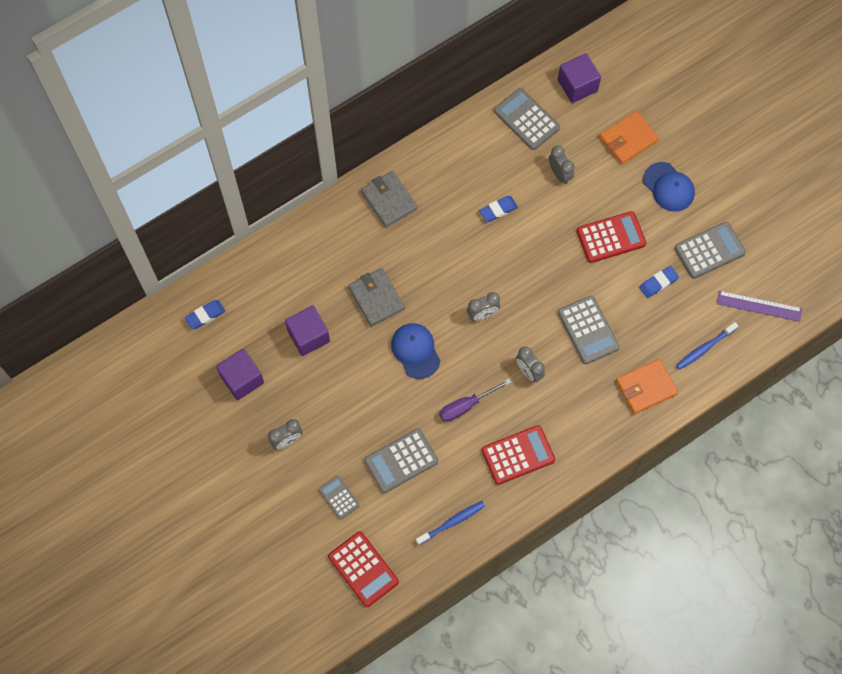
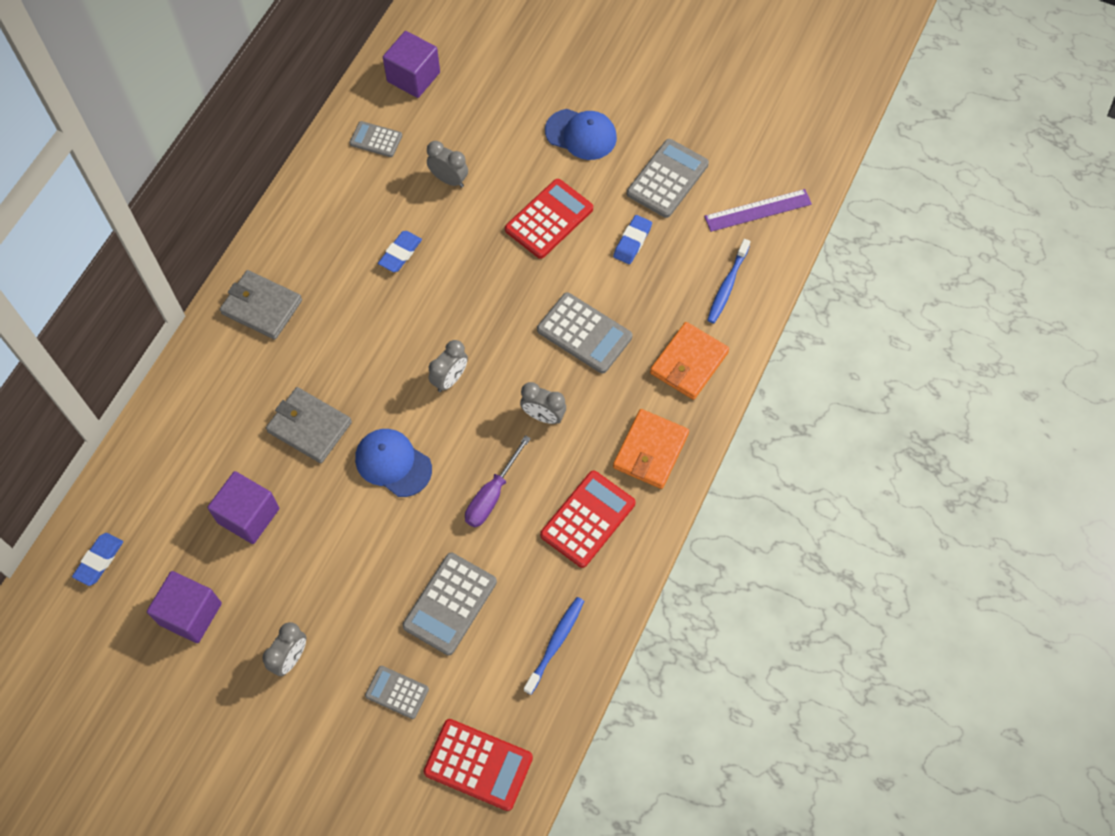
camera: 30 degrees left, 5 degrees down
(526, 119) = (376, 139): grey calculator -> grey calculator, size x0.59
(628, 139) = (505, 106): orange wallet -> orange wallet (650, 451)

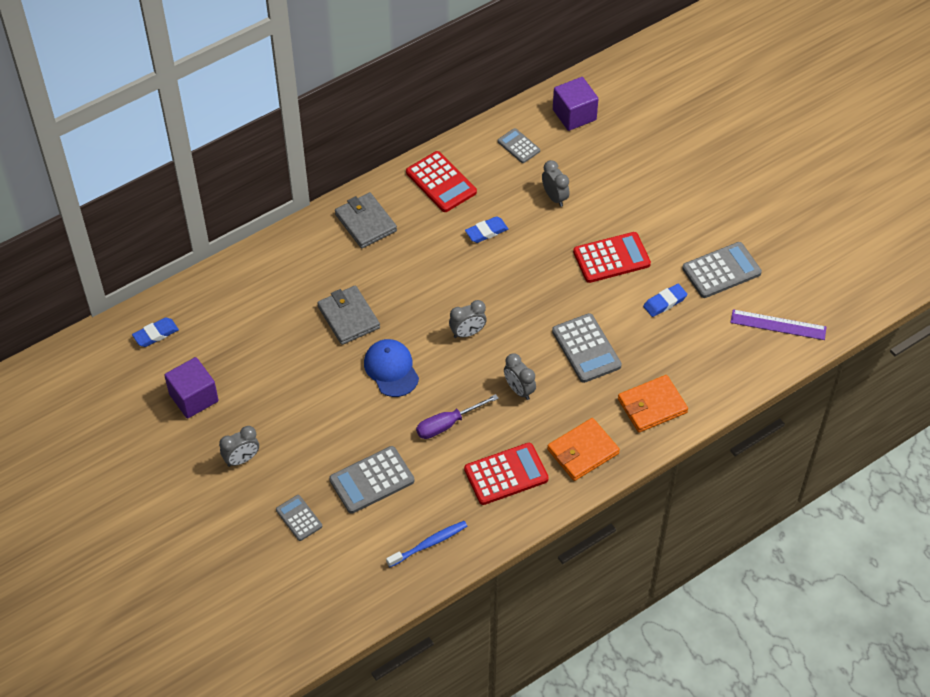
camera: 30 degrees right, 10 degrees down
(248, 515) = (271, 354): purple cube -> none
(478, 765) = (324, 593): red calculator -> red calculator (441, 182)
(581, 134) = (675, 210): blue cap -> none
(727, 285) = (718, 366): blue toothbrush -> none

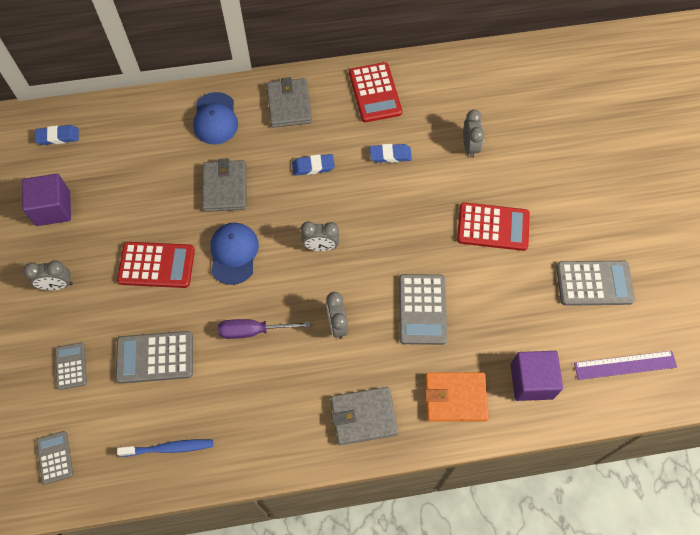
camera: 25 degrees right, 10 degrees up
(302, 261) = (215, 119): none -> blue cap
(506, 474) = (279, 408): red calculator -> red calculator (156, 265)
(518, 146) = (462, 85): grey calculator -> grey calculator (55, 457)
(574, 115) = (528, 74): purple cube -> purple cube (531, 381)
(583, 451) = (363, 416): orange wallet -> grey wallet
(665, 302) = (522, 293): blue eraser -> blue eraser (313, 166)
(778, 325) = (625, 365): purple ruler -> purple ruler turned 45 degrees counterclockwise

